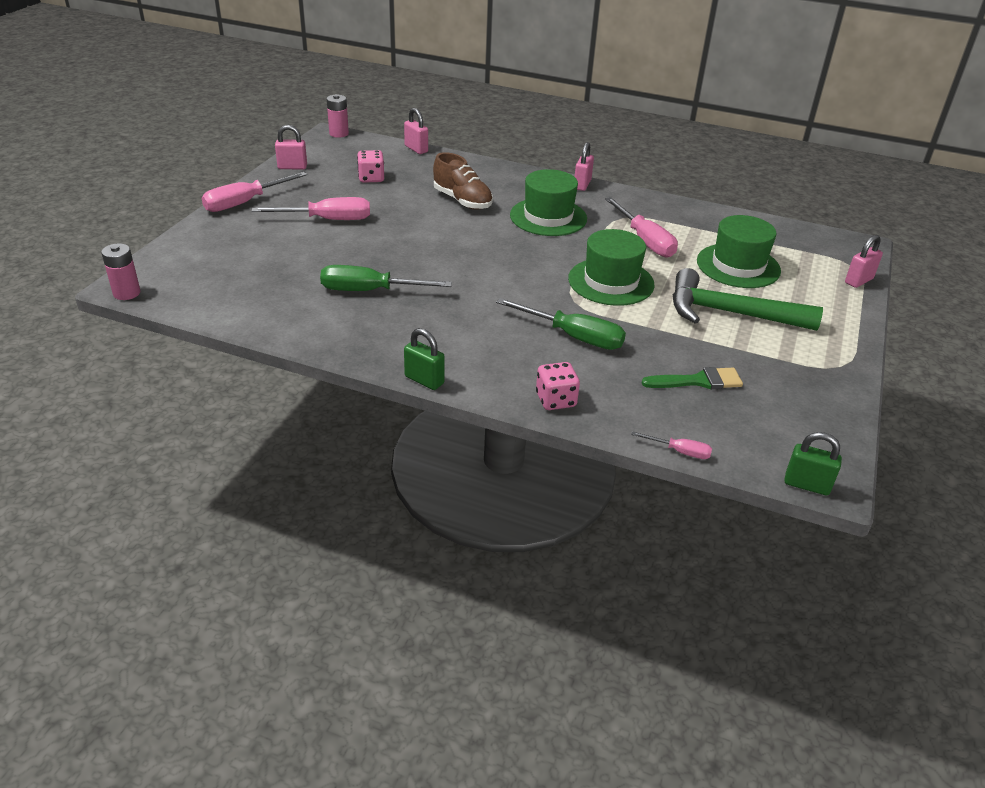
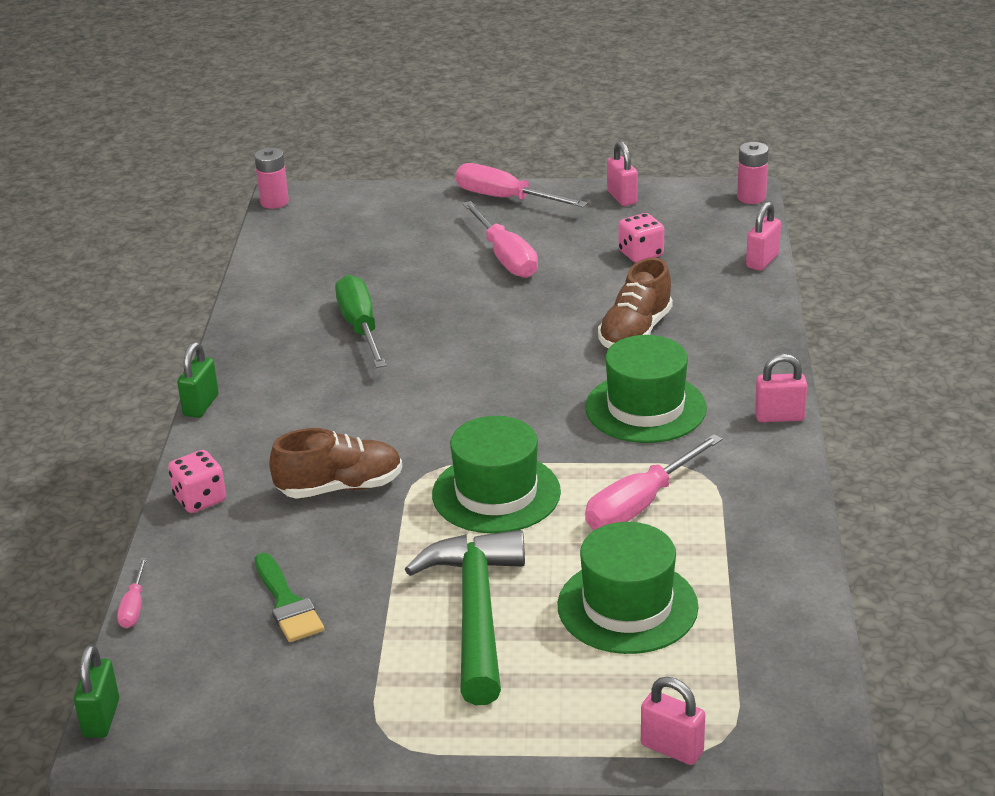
camera: 75 degrees right, 5 degrees down
(573, 336) = (340, 487): green screwdriver -> brown shoe

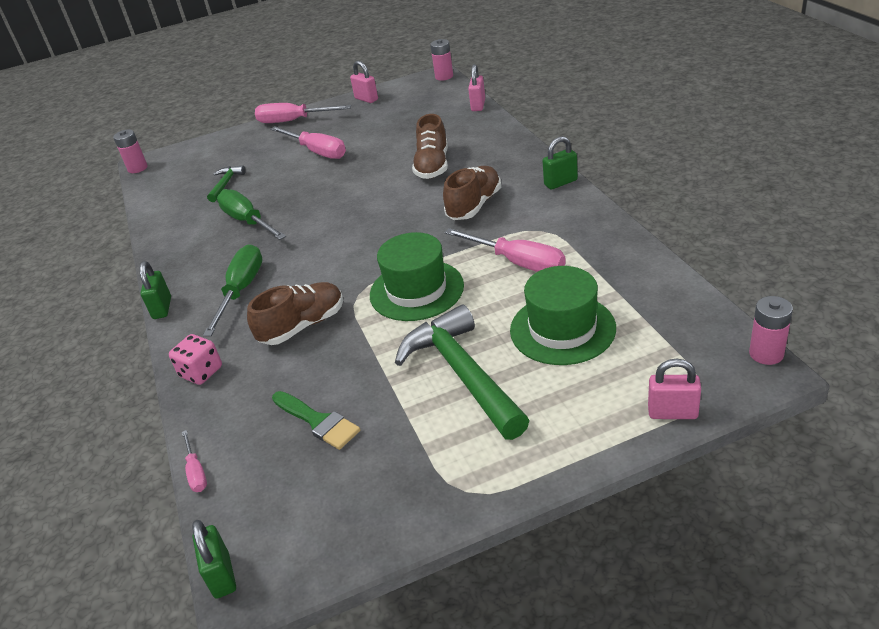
camera: 20 degrees left, 5 degrees up
(299, 417) = (241, 290): none -> green screwdriver
(365, 264) = (225, 184): none -> green hammer
(640, 504) = (518, 262): pink screwdriver -> pink screwdriver turned 75 degrees counterclockwise
(641, 254) = (401, 124): pink dice -> none
(645, 408) = (474, 205): green hat -> brown shoe
(779, 417) = (560, 182): pink padlock -> green padlock
(839, 729) = (766, 354): none -> pink battery

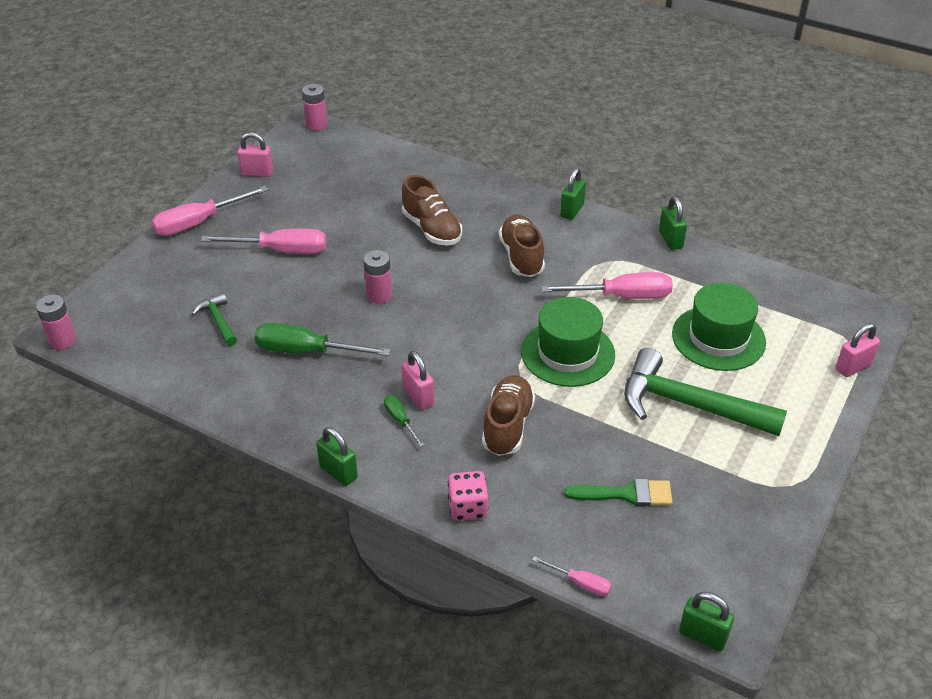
camera: 45 degrees left, 5 degrees up
(241, 290) = (400, 420): green screwdriver -> green screwdriver, size x0.50
(478, 105) = (397, 150): pink padlock -> pink padlock (418, 397)
(621, 231) = (670, 240): none -> green padlock
(766, 354) = (863, 301): pink battery -> pink battery (379, 295)

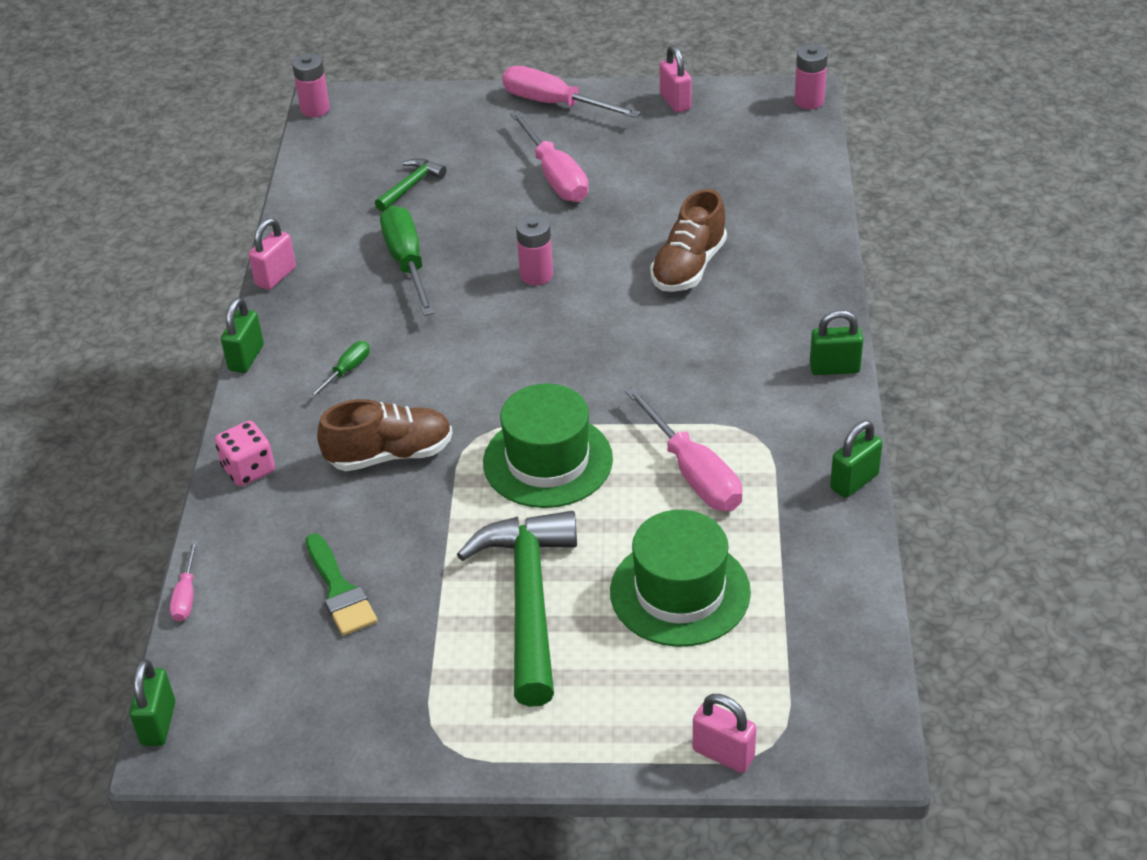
camera: 65 degrees right, 0 degrees up
(418, 397) = (392, 369): pink padlock -> pink padlock (275, 276)
(521, 257) = (699, 358): brown shoe -> none

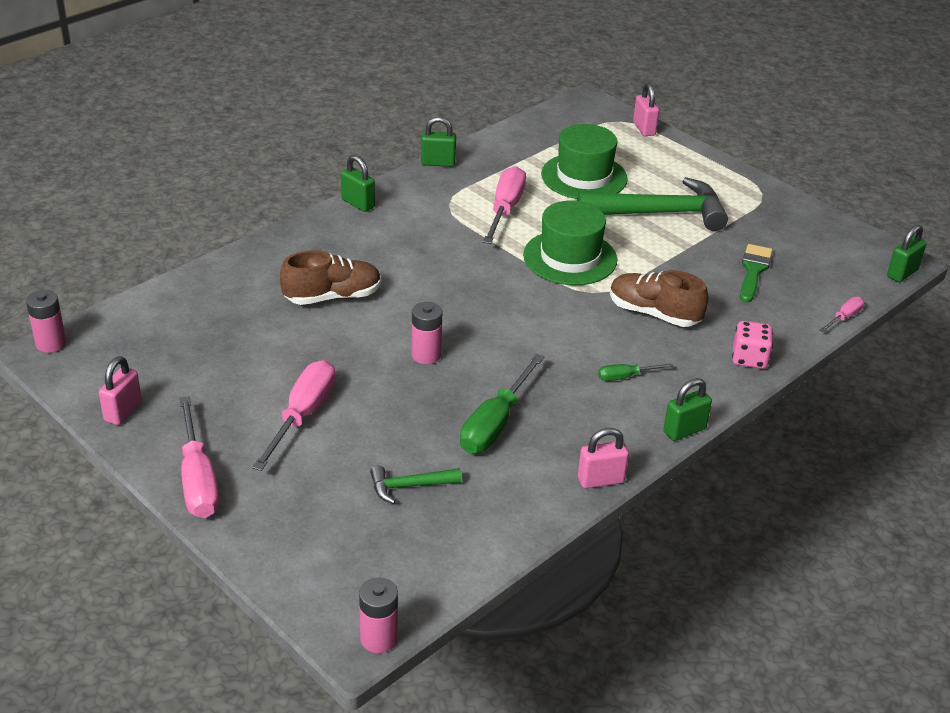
camera: 140 degrees left, 5 degrees down
(528, 601) = (660, 213): green hammer -> green hammer turned 135 degrees counterclockwise

